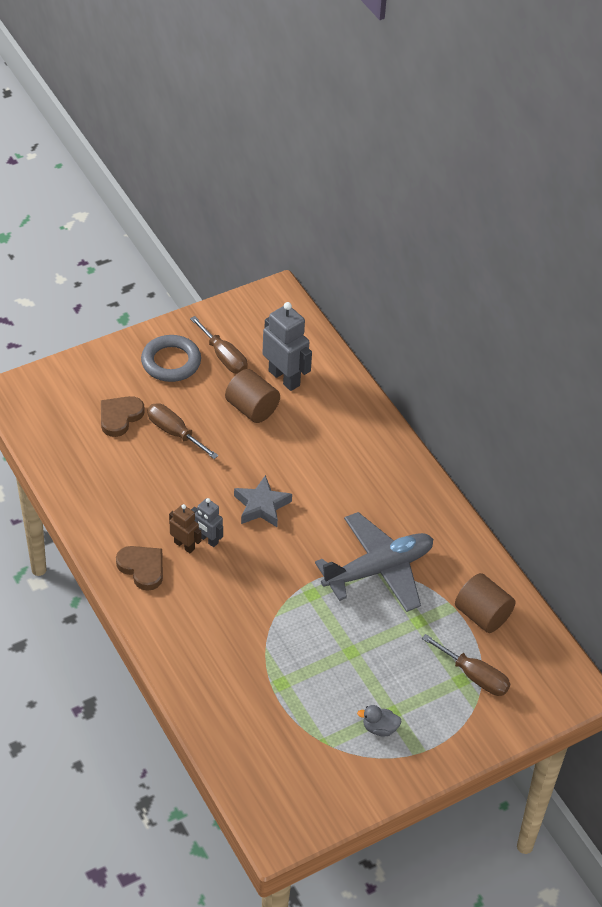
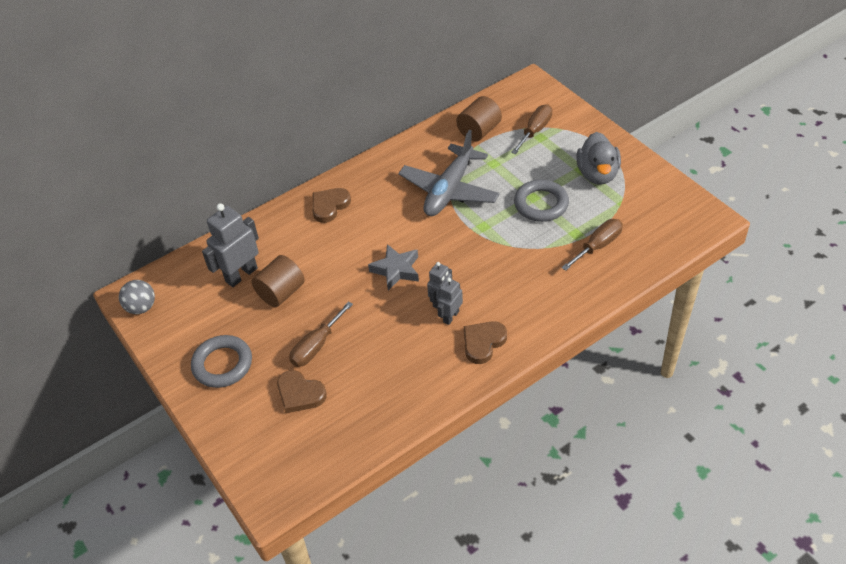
camera: 90 degrees left, 0 degrees up
(184, 545) = (450, 316): brown robot -> grey robot
(224, 357) = (215, 323): brown screwdriver -> brown screwdriver (598, 246)
(258, 303) = (141, 307): none -> grey ball
(337, 657) = (541, 204): none -> grey ring
(372, 456) = (329, 206): none -> brown heart
(378, 570) = (449, 190): grey plane -> grey plane turned 120 degrees counterclockwise
(379, 728) = (597, 174): grey duck -> grey duck, size x1.99

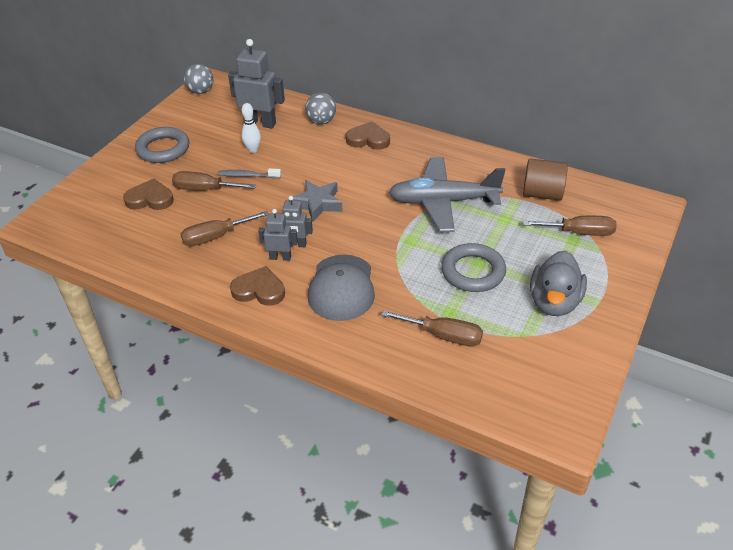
camera: 60 degrees right, 5 degrees down
(275, 229) = (321, 121): none -> grey ball
(281, 292) = (253, 150): brown cylinder -> white bowling pin
(300, 394) = (150, 199): brown heart -> brown heart turned 90 degrees clockwise
(319, 308) = (247, 176): none -> grey toothbrush
(393, 355) = (216, 237): none -> brown screwdriver
(512, 288) = (341, 288): none -> grey cap
(597, 174) = (554, 302): grey duck -> grey duck turned 45 degrees counterclockwise

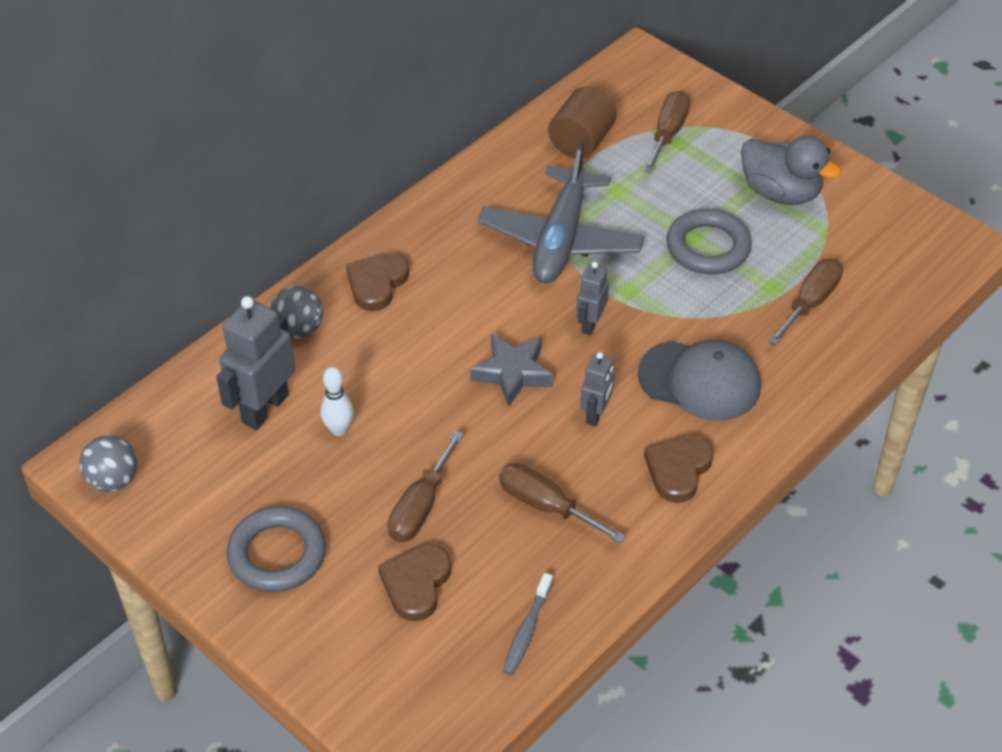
camera: 75 degrees left, 5 degrees up
(216, 237) = (546, 506): brown screwdriver -> brown screwdriver turned 135 degrees clockwise
(247, 176) = (407, 446): grey toothbrush -> grey toothbrush (527, 630)
(280, 257) = (618, 435): grey robot -> grey robot (590, 324)

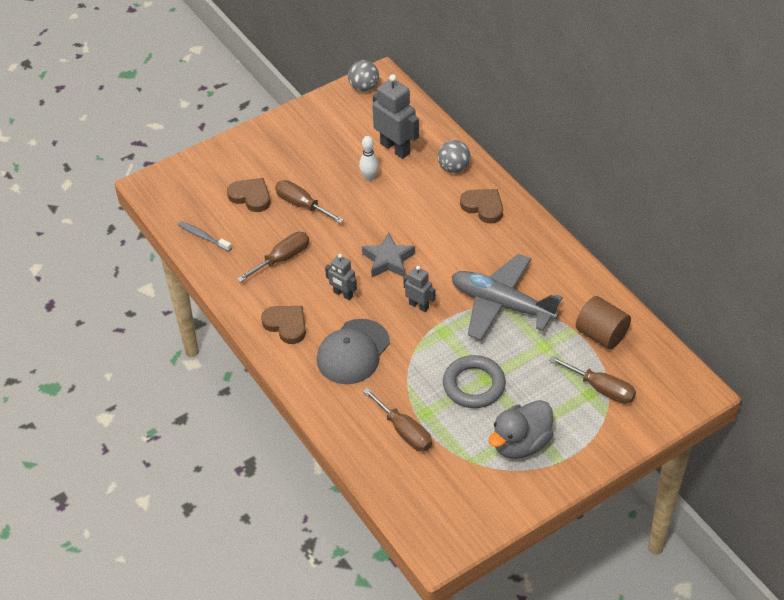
camera: 105 degrees right, 0 degrees up
(277, 554) = (291, 145): grey ring -> none

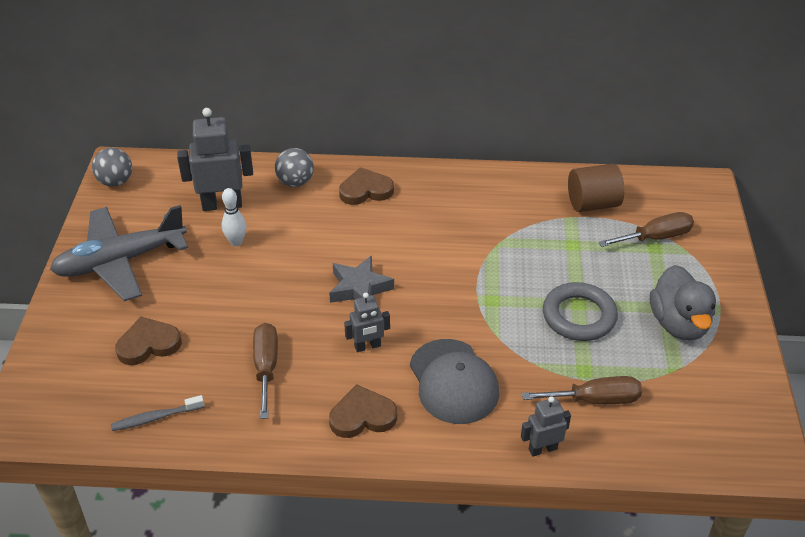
camera: 55 degrees left, 5 degrees down
(302, 205) = (210, 310): brown screwdriver -> none
(419, 306) = (441, 299): grey robot -> grey robot (542, 449)
(501, 304) = (497, 244): grey plane -> grey plane (120, 261)

